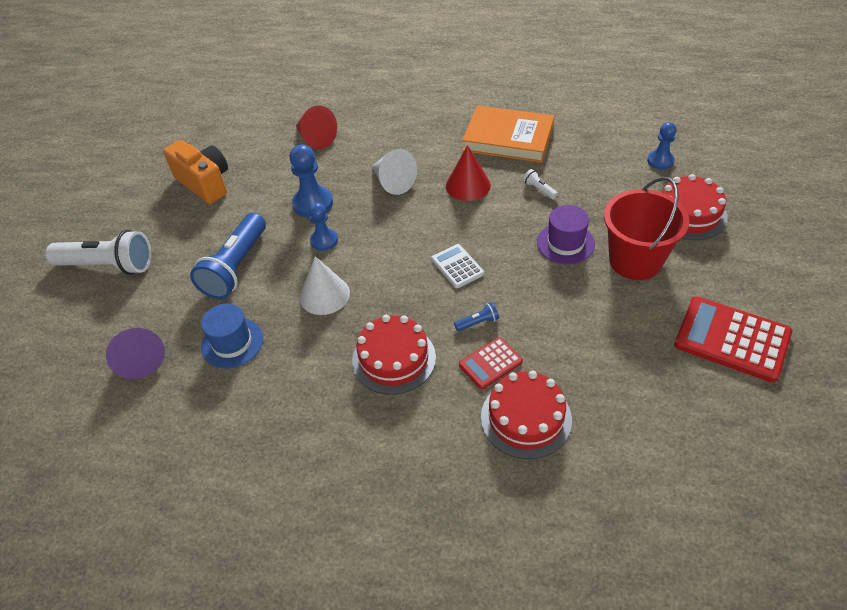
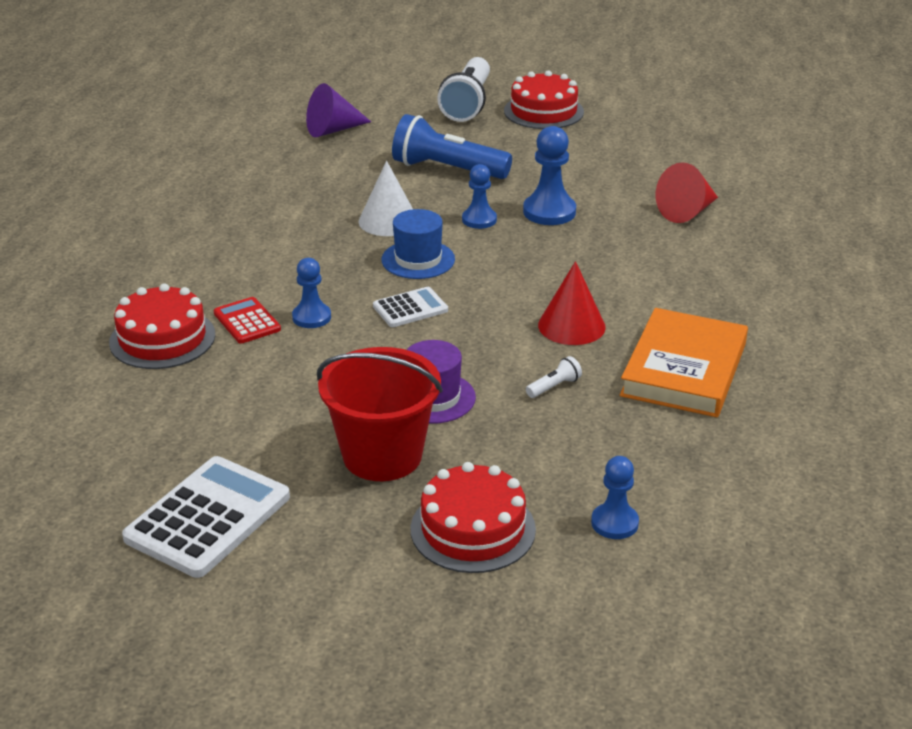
camera: 90 degrees right, 15 degrees down
(205, 183) = (598, 144): orange camera -> none
(232, 343) = (336, 172): blue hat -> blue hat (418, 260)
(393, 182) = (585, 267): white cone -> none
(394, 359) = (279, 261): red cake -> red cake (543, 111)
(478, 322) = (311, 317): blue flashlight -> blue pawn
(732, 339) = (208, 518): red calculator -> white calculator

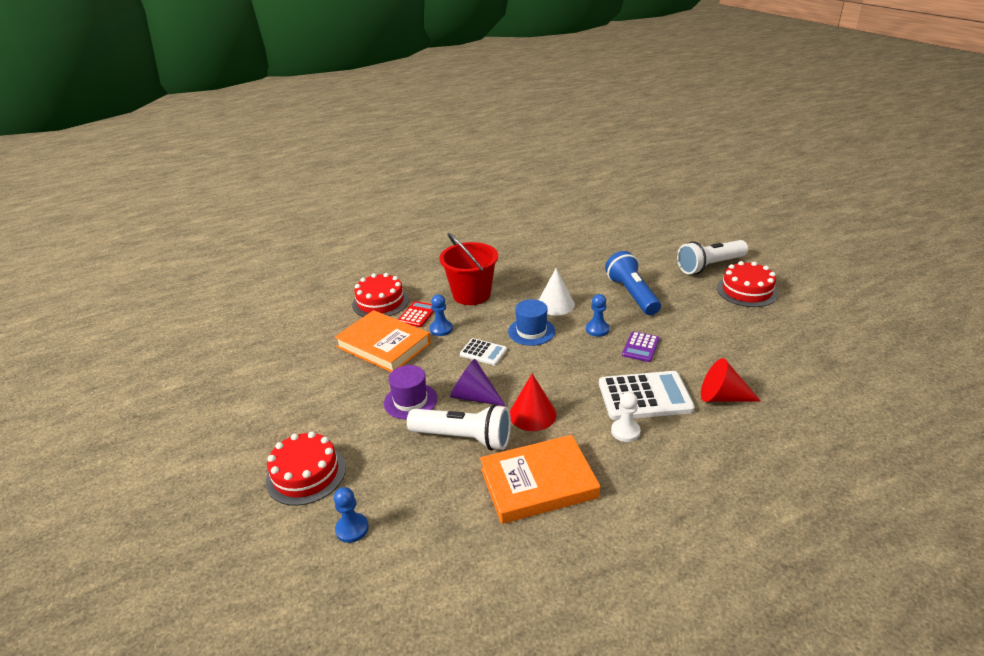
camera: 55 degrees right, 0 degrees up
(208, 518) = (256, 386): white calculator -> white calculator (644, 396)
(277, 374) = (383, 345): none -> orange book
(333, 130) = (616, 247): purple cone -> purple cone (473, 396)
(382, 456) = (345, 411): red bucket -> red bucket (471, 294)
(549, 212) = (640, 347): blue pawn -> purple calculator
(554, 387) = (464, 438): white flashlight -> white flashlight, size x2.49
(670, 285) = (625, 431): none -> white pawn

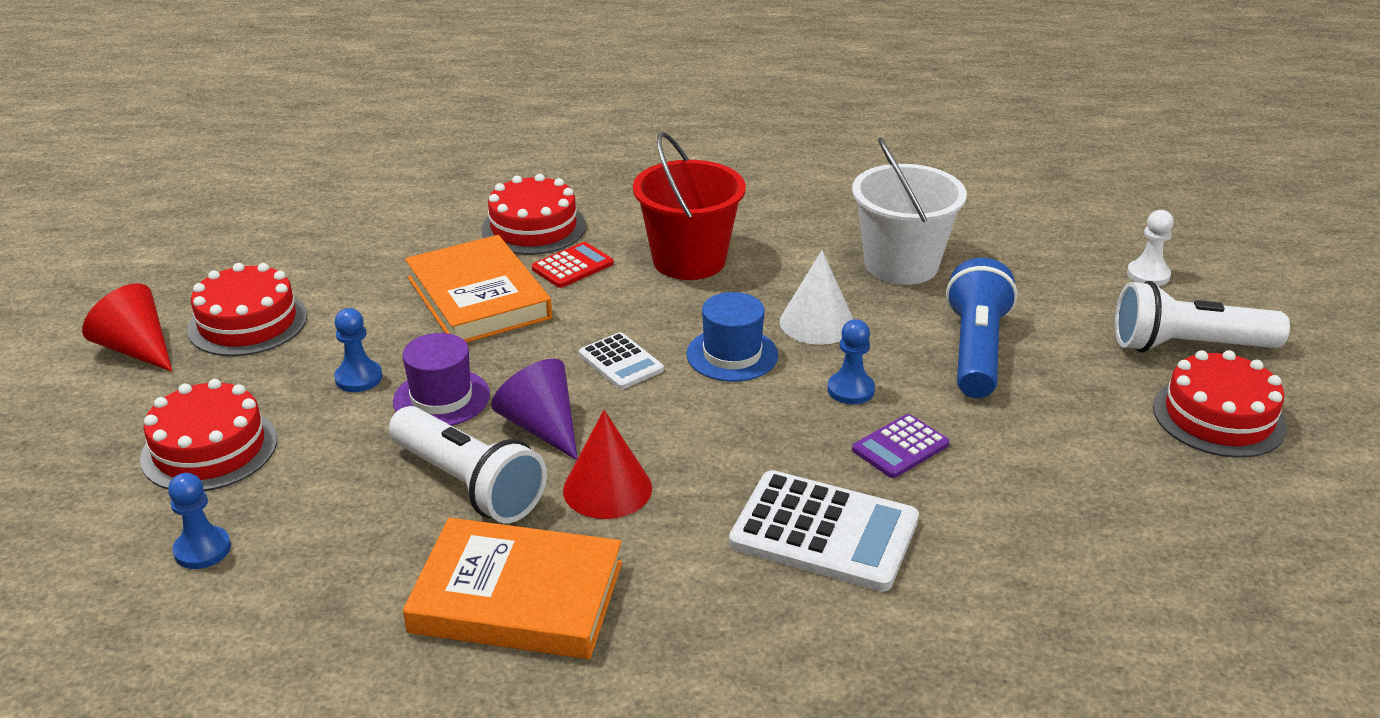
camera: 25 degrees right, 0 degrees up
(266, 399) = (247, 323): none -> red cake
(441, 329) = (588, 302): blue pawn -> blue pawn (358, 378)
(567, 267) = (901, 265): none -> white bucket
(625, 431) = (733, 575): white pawn -> white pawn (1148, 275)
(722, 397) = (967, 587): red cone -> red cone (137, 349)

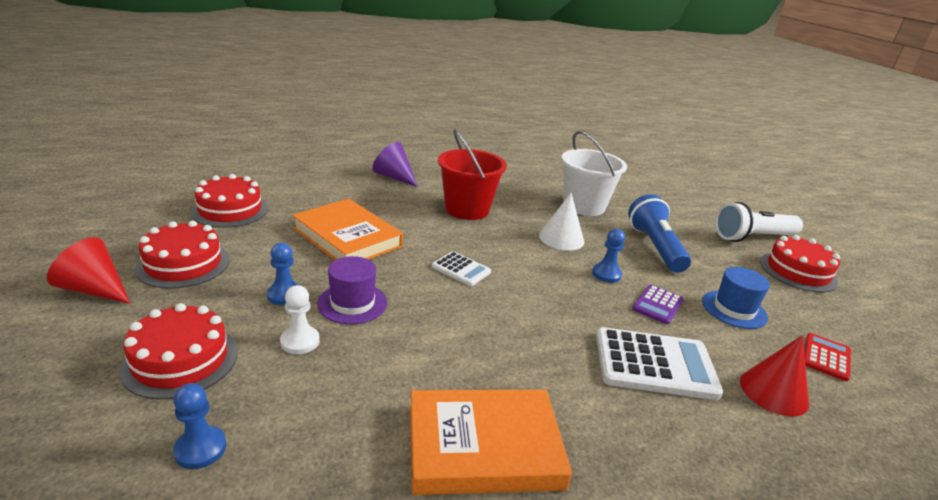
camera: 20 degrees left, 5 degrees down
(469, 484) = (402, 362): white flashlight -> none
(533, 227) = (363, 196): red cake -> red cake (230, 210)
(541, 426) = (432, 315): purple cone -> purple cone (394, 177)
(572, 266) = (399, 216): red calculator -> red calculator (826, 357)
(607, 489) = (501, 353): red cone -> red cone (773, 391)
(732, 355) = (525, 260): blue hat -> blue hat (734, 309)
(1148, 275) = (705, 205): white pawn -> white pawn (300, 341)

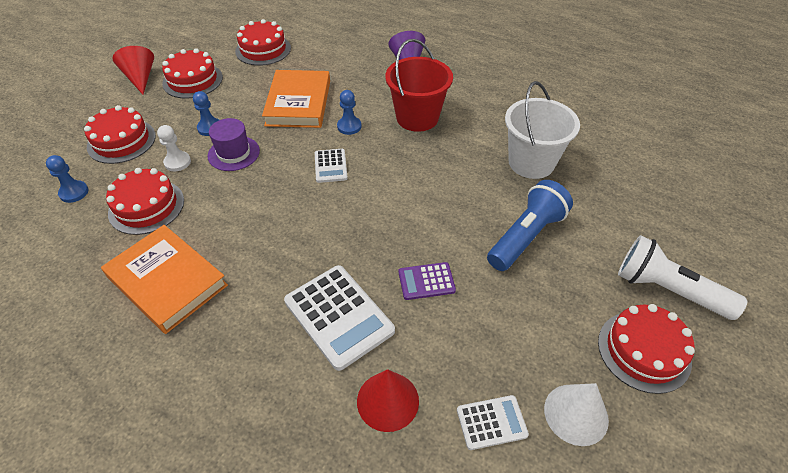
camera: 50 degrees right, 20 degrees up
(335, 400) = (146, 206): none -> red cake
(561, 238) = (451, 182): white cone -> white cone (576, 414)
(606, 274) = (431, 232): blue pawn -> blue pawn (349, 126)
(734, 309) = (488, 330): blue hat -> none
(826, 357) = (491, 422): red calculator -> white calculator

